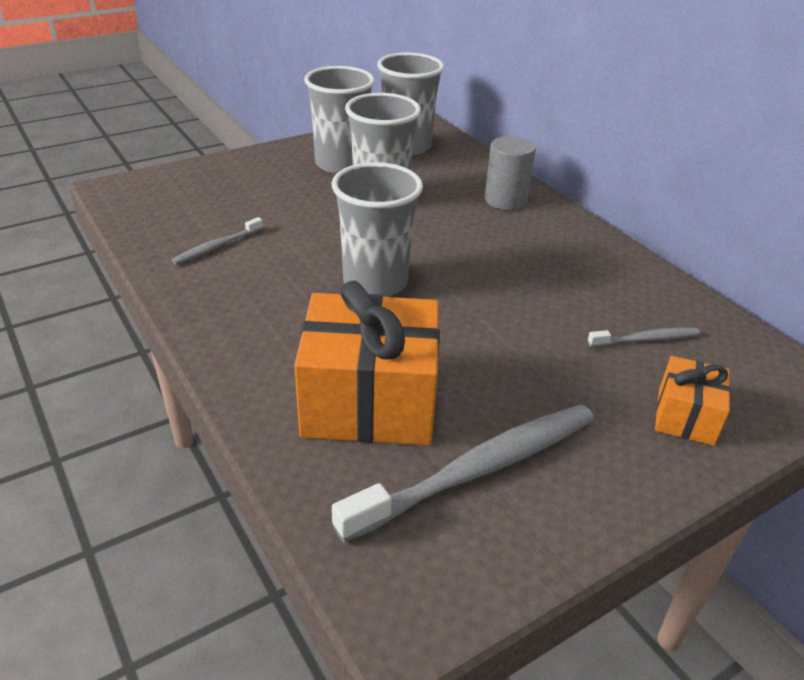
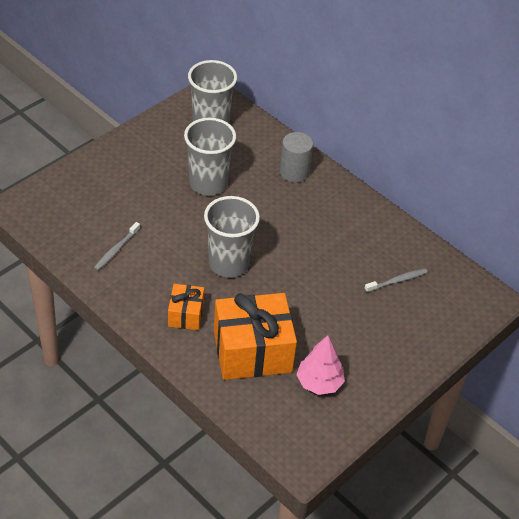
camera: 15 degrees left, 10 degrees up
(340, 164) = (168, 152): grey cup -> none
(477, 470) = (319, 382): grey toothbrush -> pink tree
(685, 416) = (421, 331): orange gift -> orange gift (186, 314)

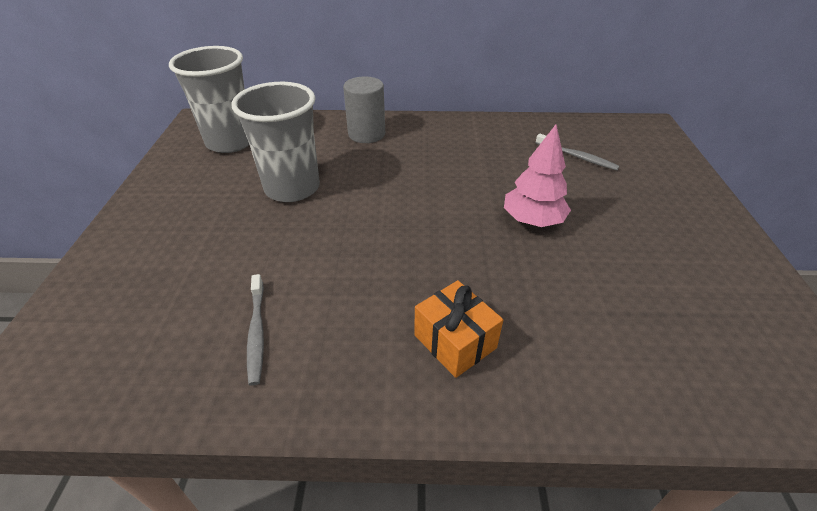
camera: 40 degrees left, 5 degrees down
(228, 263) = (419, 245): grey cup -> none
(252, 351) = (586, 318): orange gift -> none
(319, 382) = (690, 292): pink tree -> pink tree (532, 220)
(397, 281) = (576, 157): grey toothbrush -> grey toothbrush turned 105 degrees clockwise

